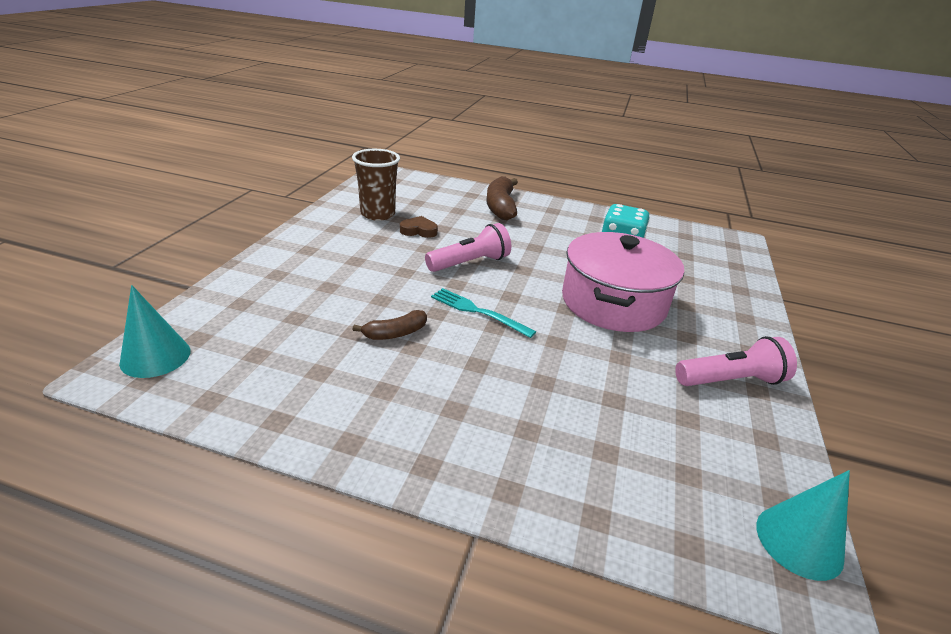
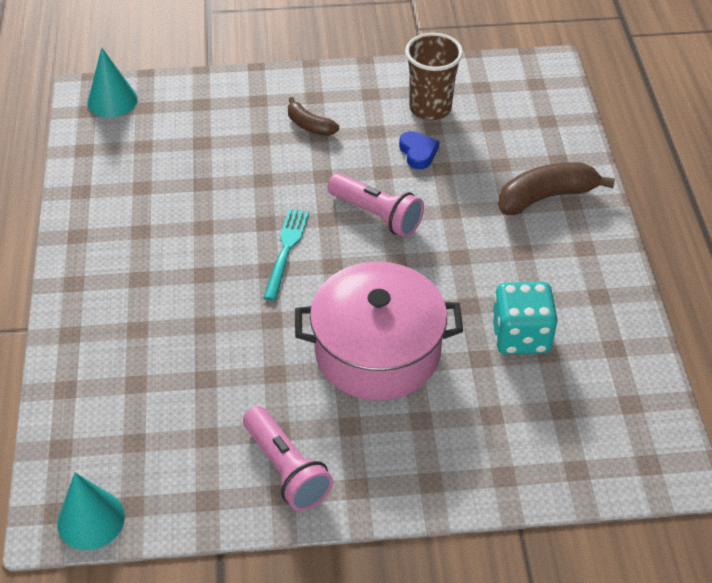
camera: 70 degrees right, 15 degrees up
(395, 333) = (216, 208): brown banana -> brown banana (309, 125)
(419, 231) = (418, 152): brown heart -> blue heart

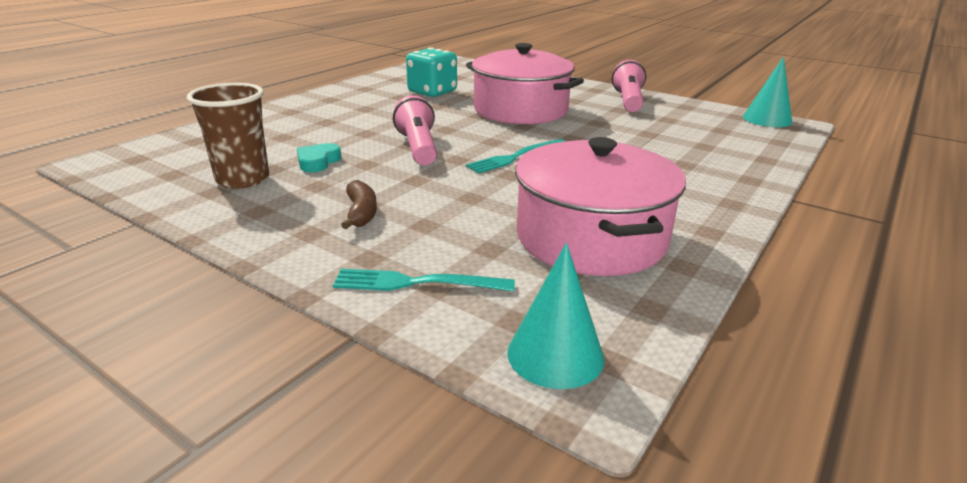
camera: 140 degrees left, 20 degrees down
(150, 184) = (591, 238): none -> pink pot
(214, 100) = (416, 283): none -> turquoise fork
(418, 152) = (318, 162): blue heart -> turquoise heart
(546, 197) = (297, 117): brown banana -> none

